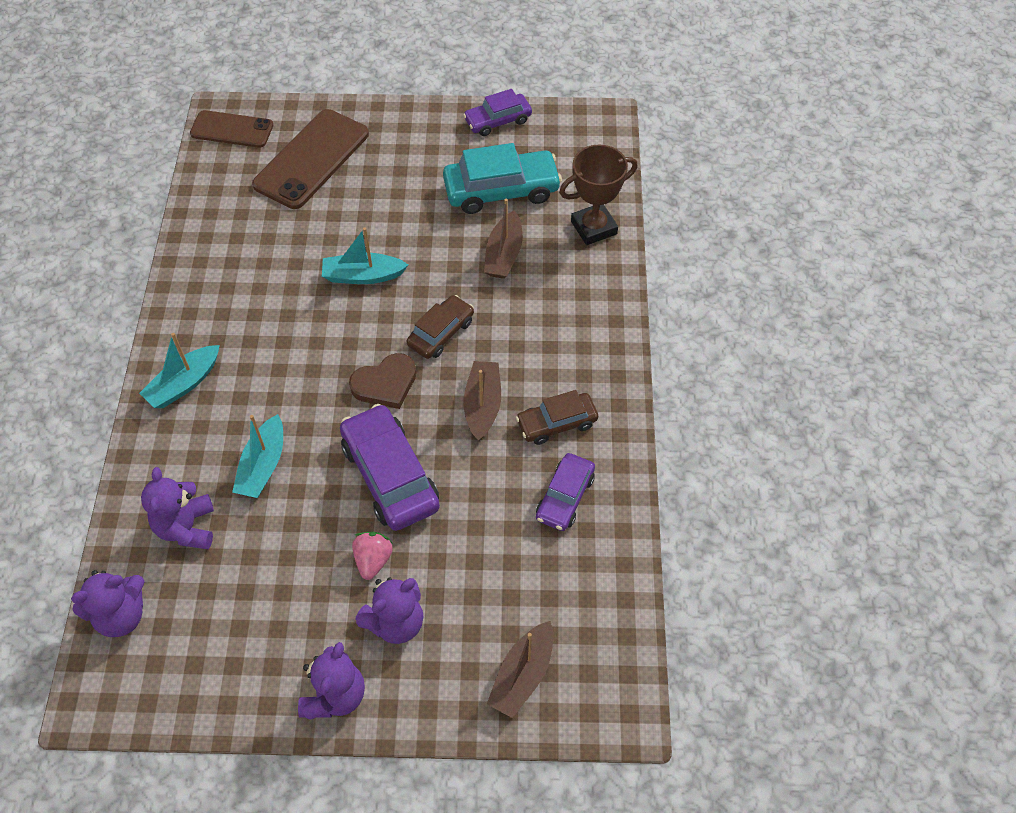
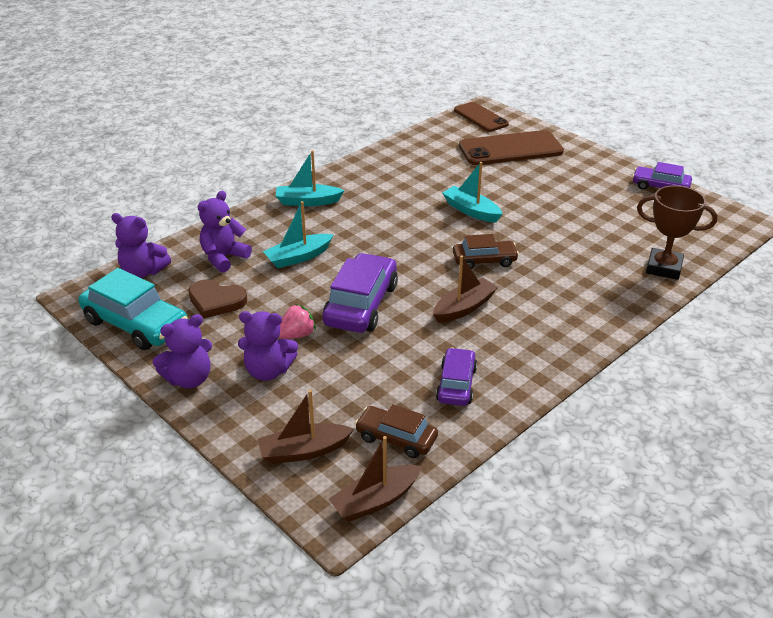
camera: 45 degrees right, 20 degrees down
(385, 384) = (417, 263): brown heart -> brown heart (216, 301)
(501, 190) = (618, 218): turquoise car -> turquoise car (135, 324)
(504, 254) = (578, 248): brown boat -> brown boat (375, 501)
(557, 423) = (502, 345): brown car -> brown car (396, 438)
(565, 497) = (456, 384): purple car -> purple car turned 120 degrees clockwise

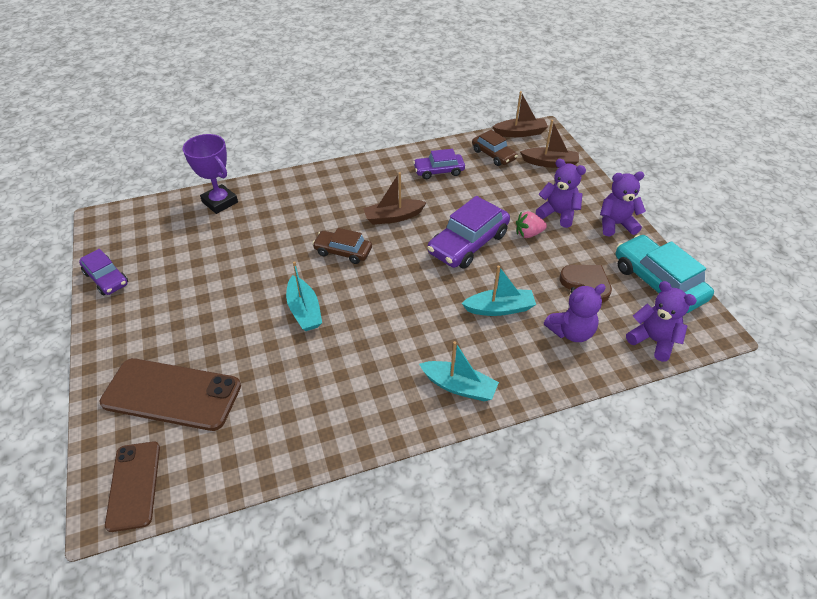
camera: 155 degrees left, 10 degrees up
(456, 384) = (439, 171): purple car -> purple car turned 45 degrees clockwise
(664, 268) = (220, 202): brown trophy -> purple trophy

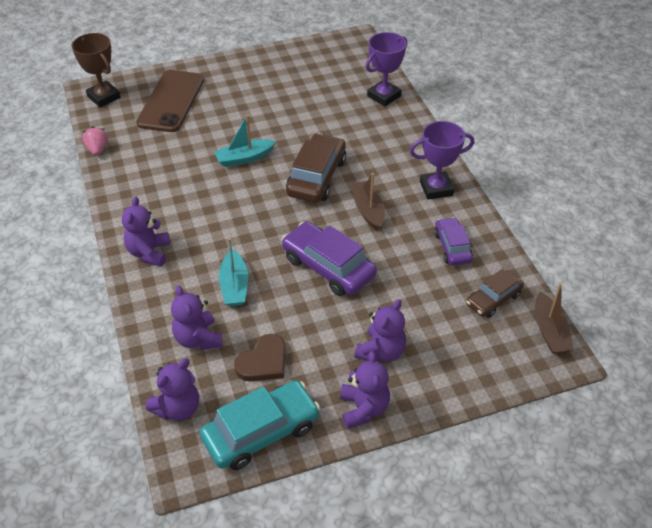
camera: 90 degrees right, 0 degrees up
(106, 278) = (287, 53): purple car -> none
(134, 485) = (104, 97): brown phone -> brown trophy
(343, 251) = (316, 177): brown car -> brown car, size x1.65
(366, 175) = (436, 188): none -> purple trophy
(459, 386) = (149, 252): turquoise boat -> purple teddy bear
(528, 234) = (344, 319): pink strawberry -> pink strawberry (97, 149)
(550, 163) = (484, 356): brown boat -> none

